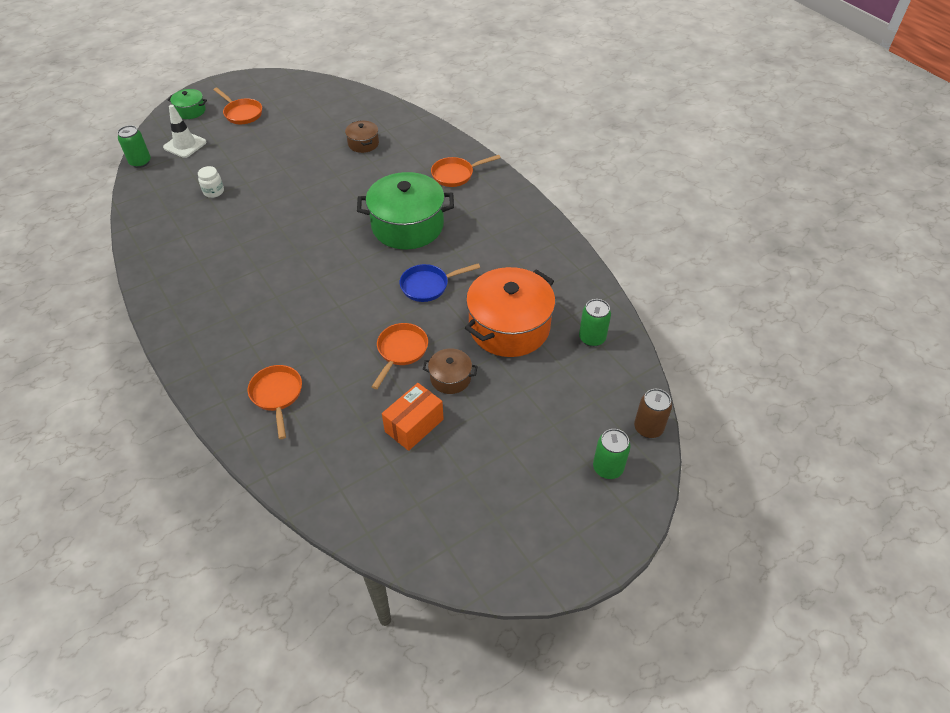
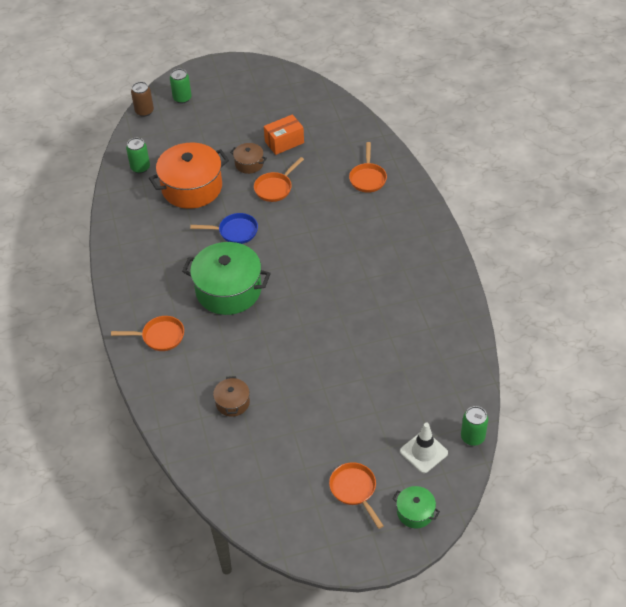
camera: 160 degrees left, 0 degrees up
(214, 192) = (397, 374): white jar -> none

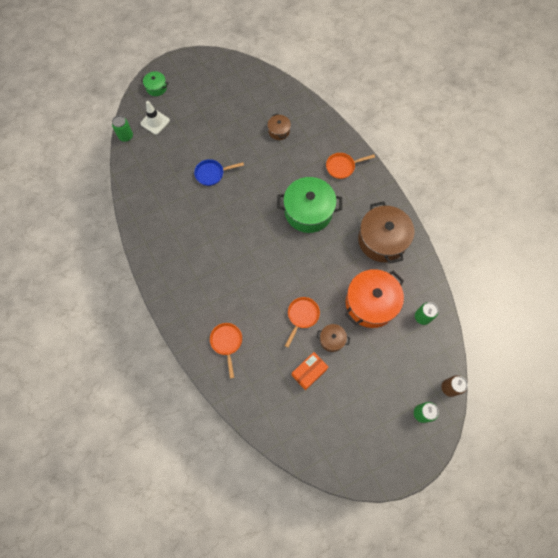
camera: 165 degrees right, 20 degrees up
(148, 244) = (382, 240): none -> brown pot
(235, 231) = (320, 265): blue pan -> blue pan (212, 174)
(354, 490) = (192, 93): orange pan -> none

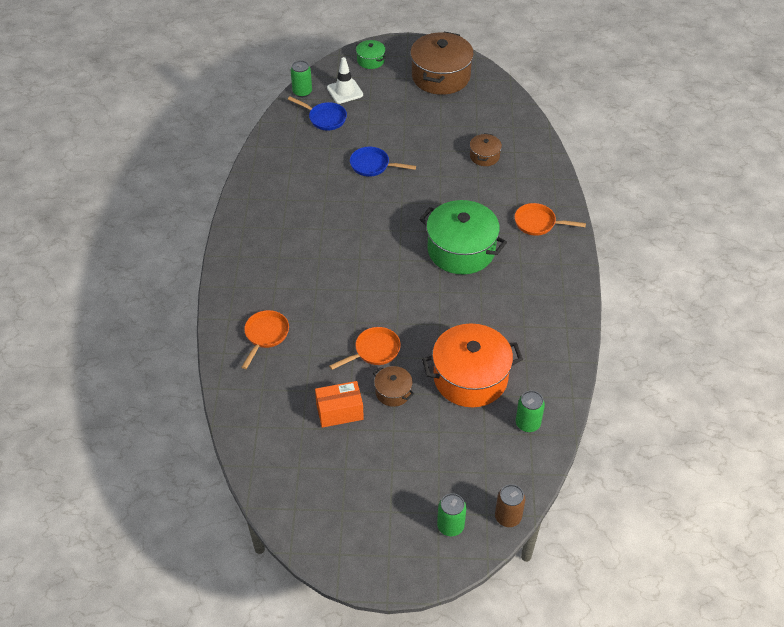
camera: 30 degrees right, 20 degrees down
(155, 151) = (325, 118): none -> blue pan
(382, 240) = (534, 319): brown pot -> brown pot (440, 76)

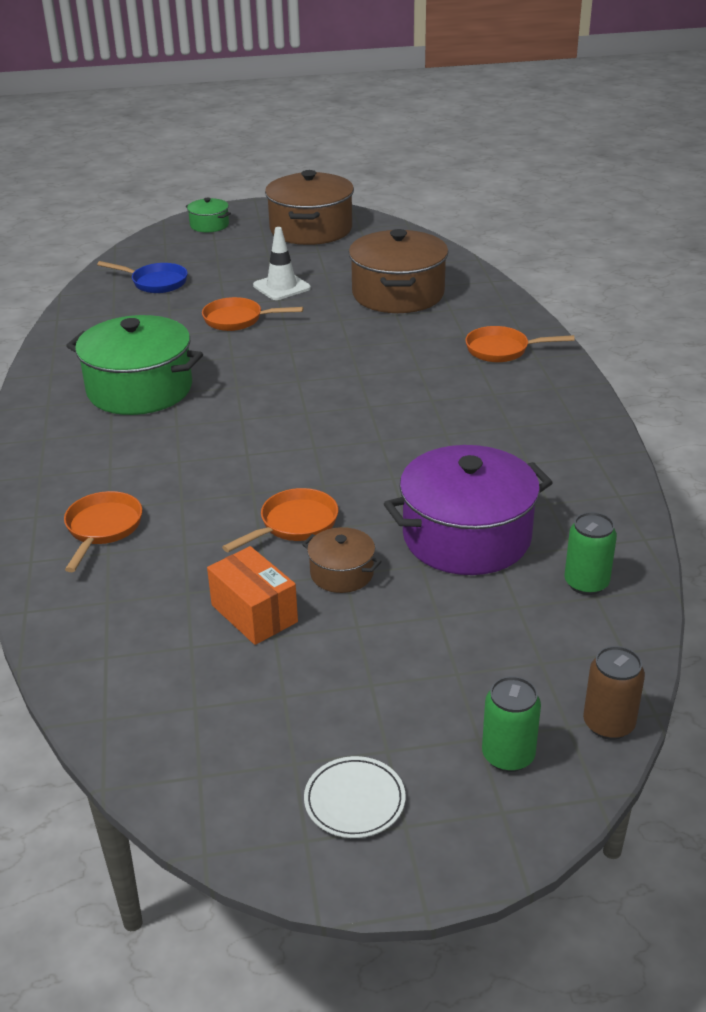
camera: 10 degrees left, 15 degrees down
(302, 92) = (117, 262): green can -> none
(339, 412) = (254, 613): orange box -> orange box turned 75 degrees clockwise
(345, 91) = (179, 255): white traffic cone -> white traffic cone (281, 287)
(367, 537) = (354, 800): none -> white plate
(373, 165) = (237, 320): blue pan -> orange pan
(461, 250) = (398, 390): green pot -> green pot (139, 389)
(470, 377) = (466, 537): orange pot -> purple pot
(484, 156) = (398, 294): brown pot -> brown pot, size x2.09

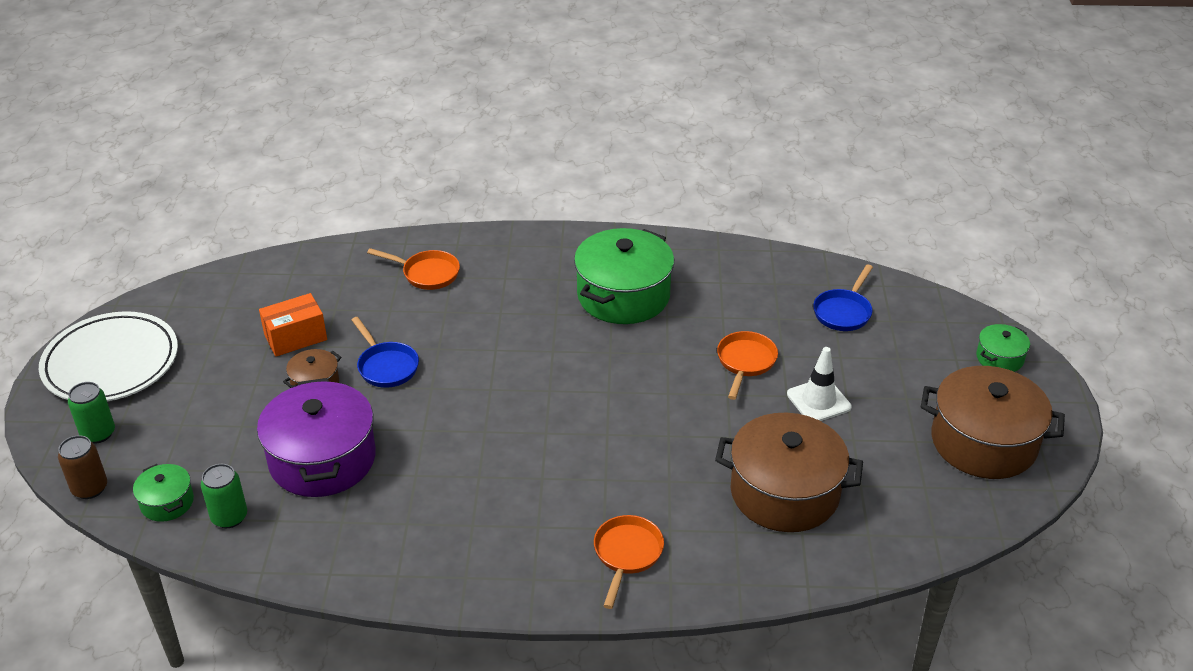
camera: 100 degrees right, 5 degrees up
(294, 524) = (386, 366): orange pan -> blue pan
(354, 800) = (111, 363): white plate -> white plate, size x2.22
(592, 641) = (167, 502): none -> green pot

